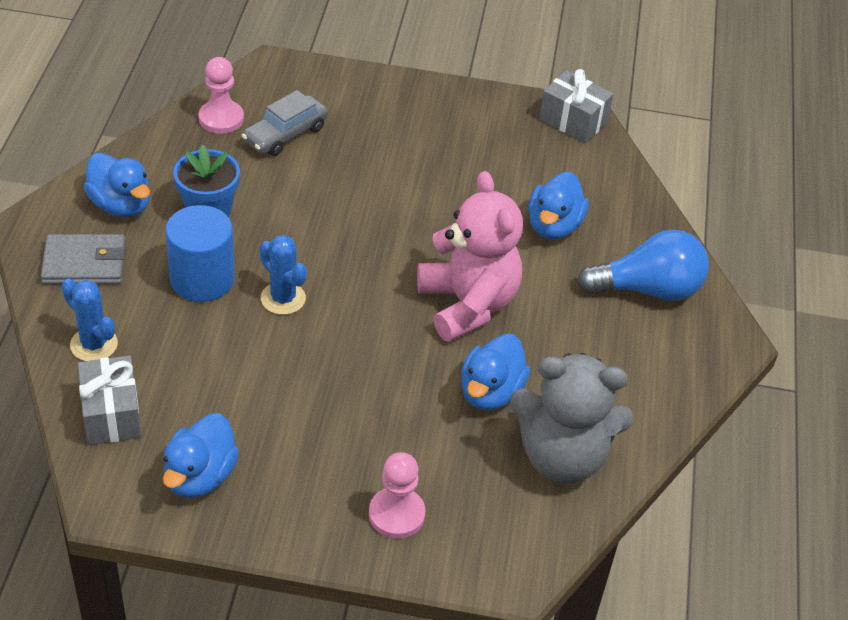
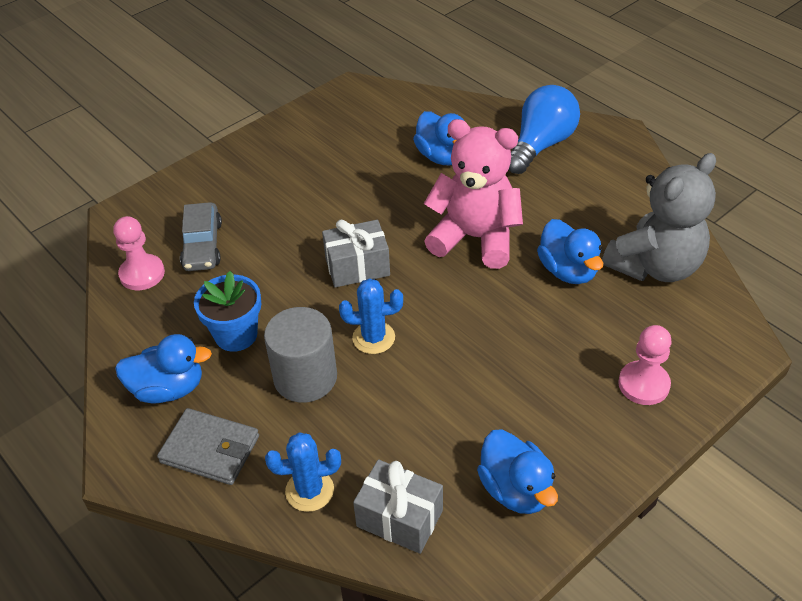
camera: 45 degrees left, 0 degrees up
(84, 263) = (210, 449): grey wallet -> grey wallet turned 75 degrees clockwise
(202, 279) = (305, 377): blue cylinder -> grey cylinder
(573, 121) = (354, 95): grey gift -> grey gift (357, 267)

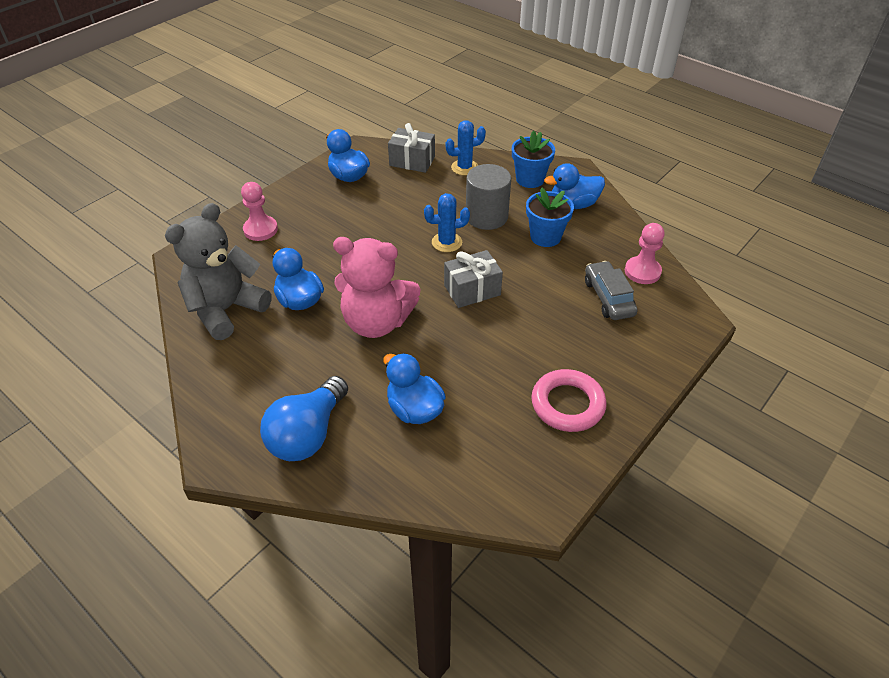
camera: 170 degrees right, 0 degrees up
(210, 449) = (530, 179): grey wallet -> blue flower pot
(299, 151) = (567, 404): none -> pink ring

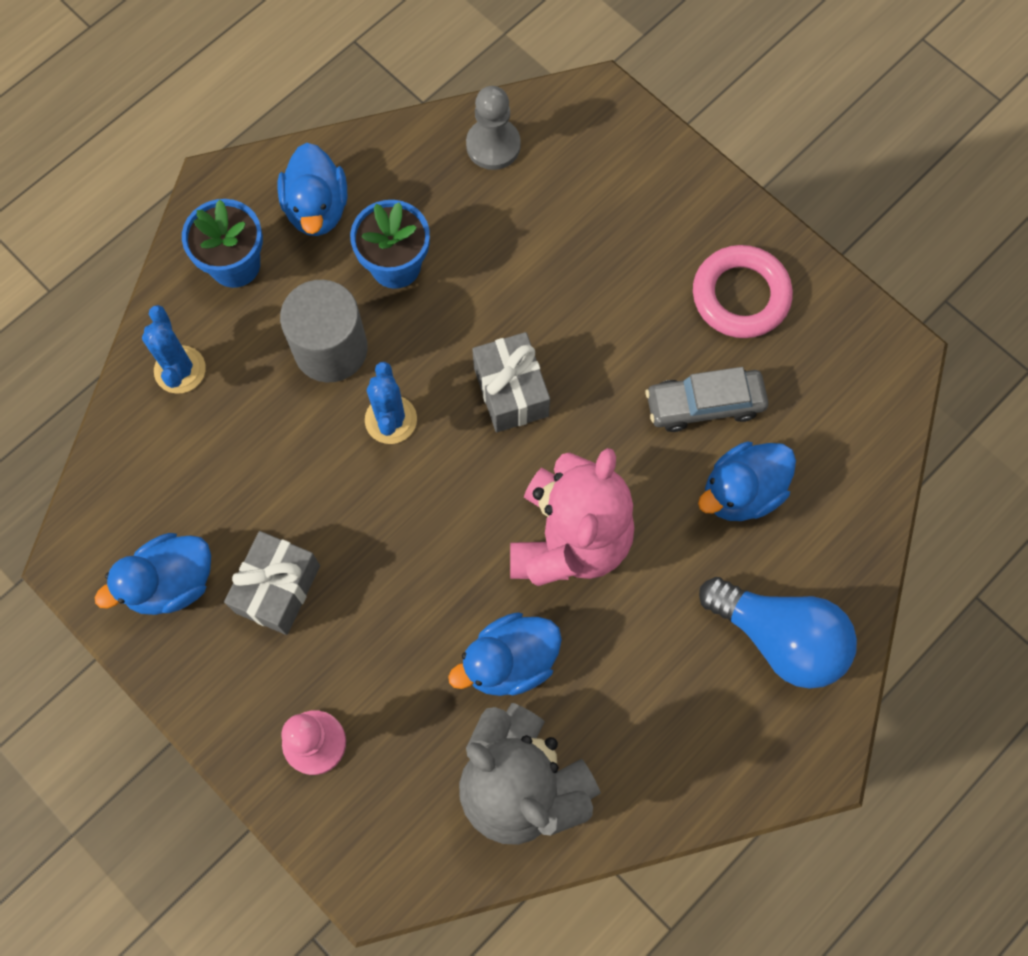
camera: 85 degrees left, 25 degrees up
(412, 161) = (142, 462): grey gift -> grey gift (278, 589)
(608, 297) = (544, 203): grey car -> grey car (704, 404)
(642, 271) = (493, 145): pink pawn -> grey pawn

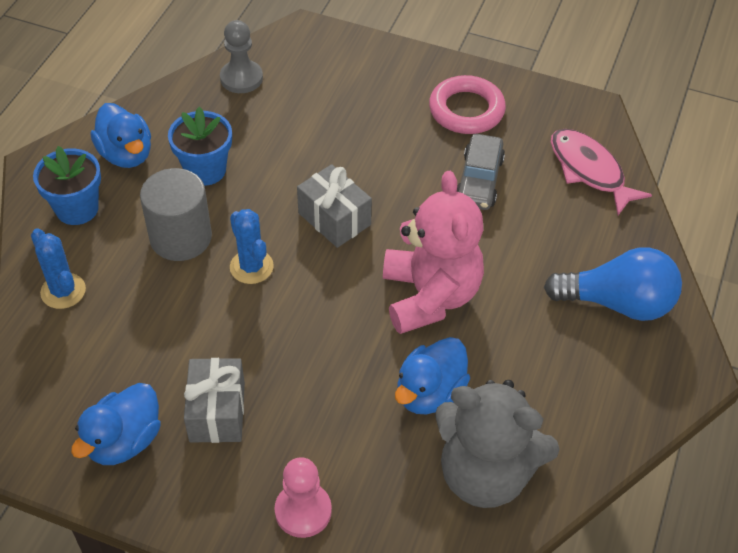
camera: 25 degrees left, 20 degrees down
(704, 404) = (479, 180): grey car -> grey car turned 45 degrees counterclockwise
(741, 492) = (536, 223): blue duck -> none
(845, 443) = (589, 170): none -> pink fish

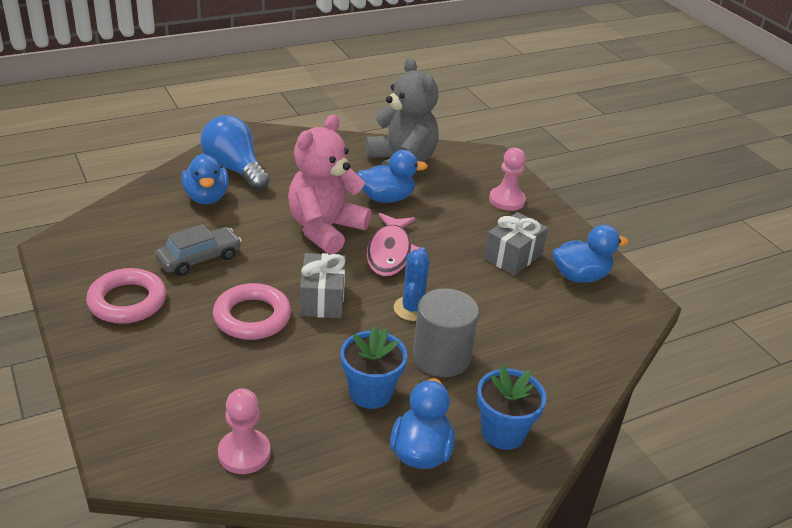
camera: 140 degrees left, 15 degrees down
(63, 291) = (560, 377): blue cactus -> none
(241, 78) = (244, 453): grey pawn -> pink pawn
(365, 164) = (252, 317): none -> pink ring
(580, 246) = (206, 197): none -> blue duck
(589, 170) = (128, 221): pink fish -> pink fish (390, 252)

